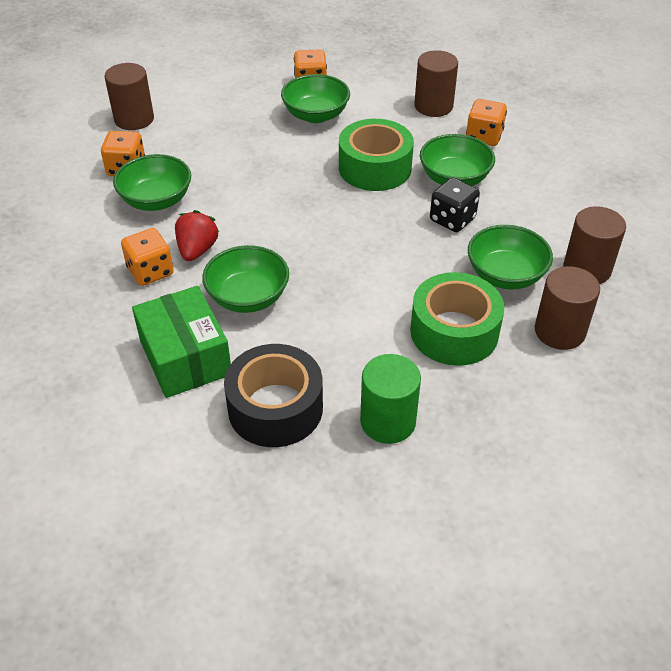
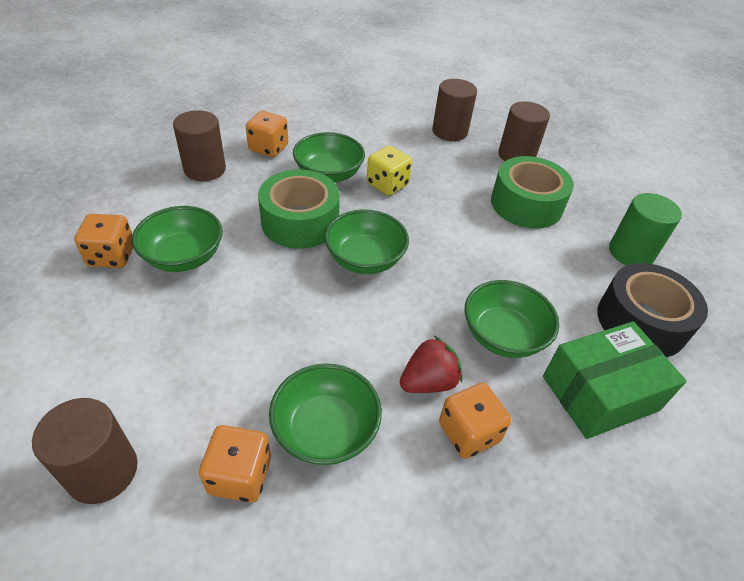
camera: 90 degrees left, 0 degrees up
(197, 250) = (428, 382): red strawberry -> red strawberry turned 135 degrees clockwise
(452, 219) = (387, 184): black dice -> yellow dice
(505, 275) = (458, 169): green bowl -> green bowl (365, 259)

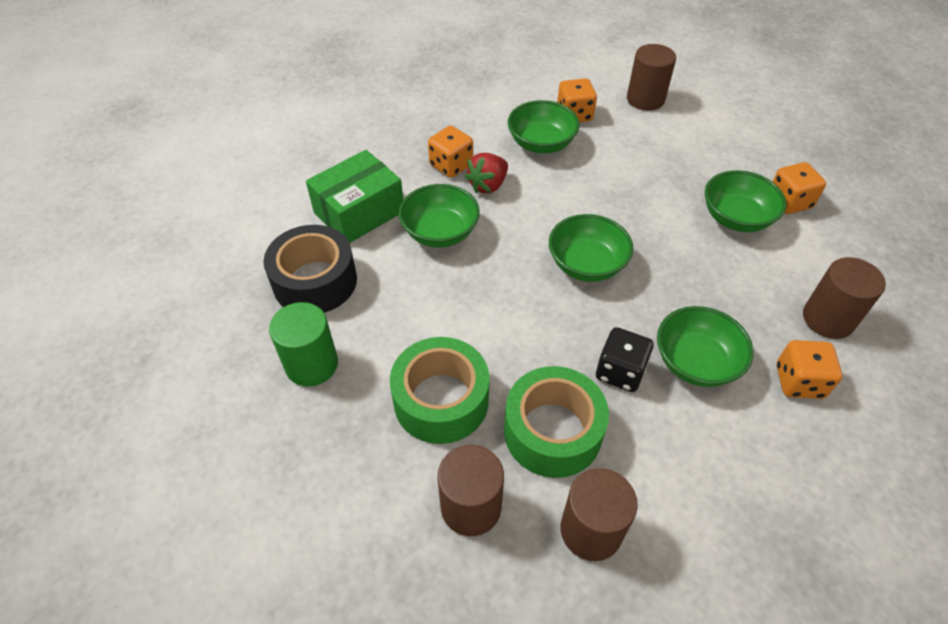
camera: 165 degrees right, 5 degrees up
(300, 221) = (674, 285): green tape -> green tape (552, 431)
(387, 184) = (620, 372): yellow dice -> black dice

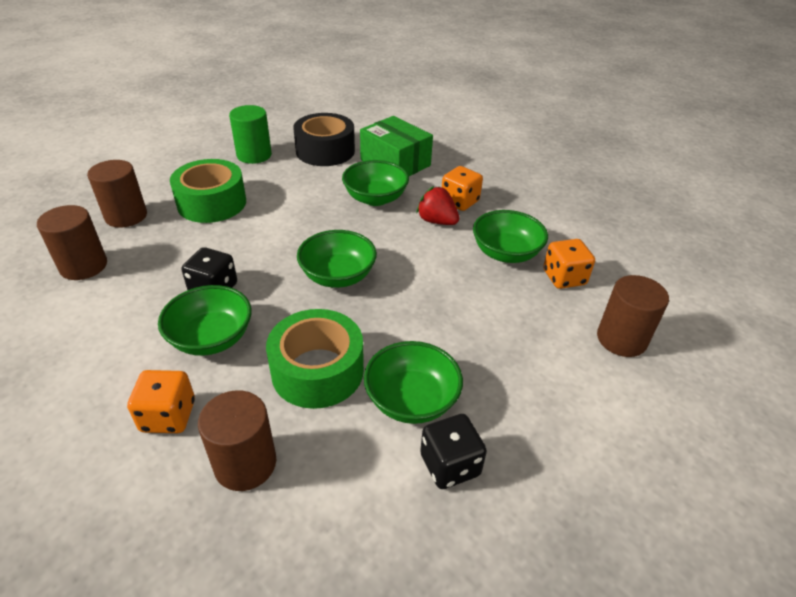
camera: 85 degrees right, 10 degrees down
(552, 431) = (169, 251): green tape -> green tape (317, 371)
(789, 202) = (450, 465): orange dice -> black dice

